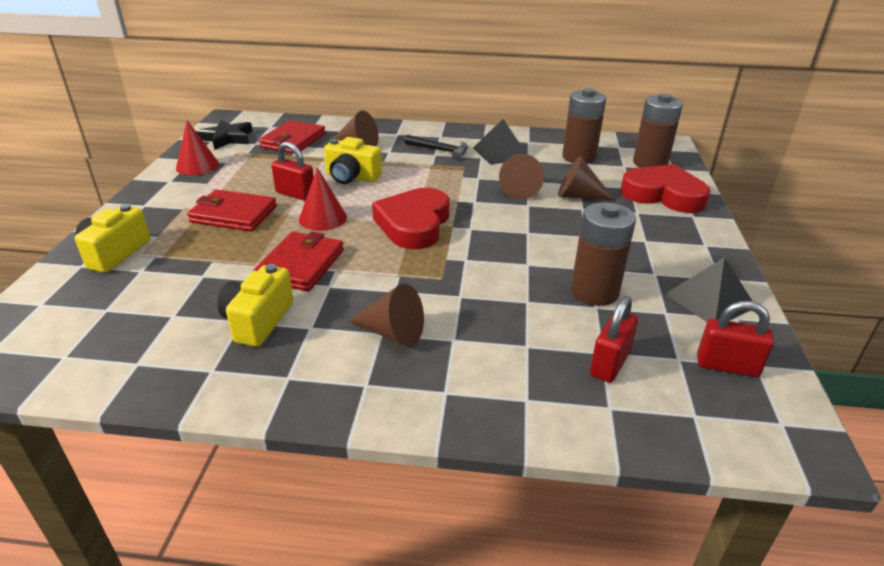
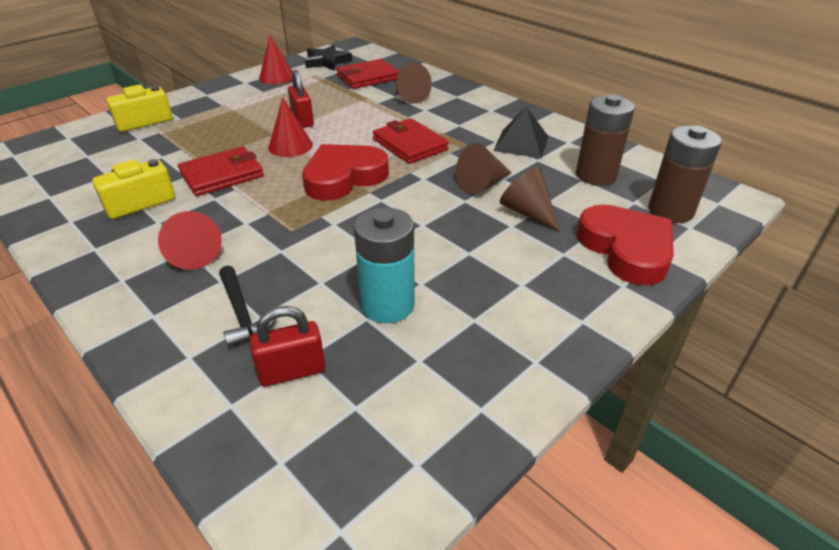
camera: 40 degrees right, 5 degrees up
(233, 214) = (242, 121): red wallet -> red wallet (410, 144)
(352, 177) = (362, 121): yellow camera -> none
(392, 333) = (193, 253): brown cone -> red cone
(440, 150) = (469, 123): black hammer -> black hammer (242, 313)
(594, 292) = (387, 305): brown battery -> turquoise battery
(710, 300) = (484, 375): black pyramid -> none
(727, 366) = (387, 443): red padlock -> none

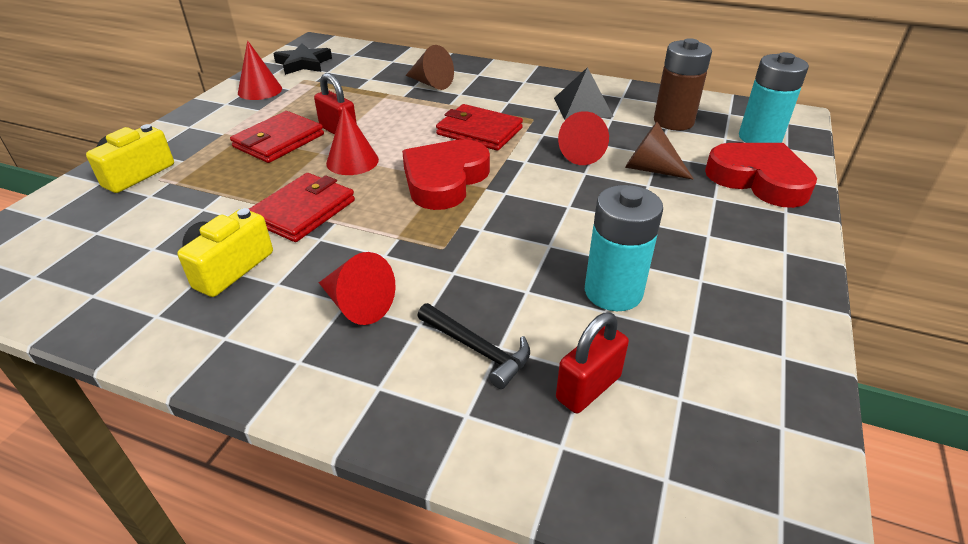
camera: 25 degrees left, 0 degrees up
(368, 77) = (366, 72): red wallet -> red wallet (278, 141)
(482, 184) = (585, 153): brown cone -> red cone
(670, 211) = (760, 138): brown battery -> turquoise battery

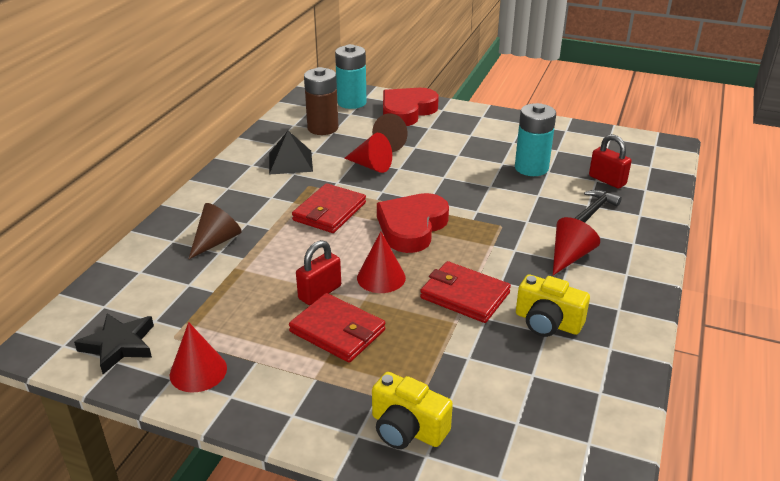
camera: 90 degrees left, 5 degrees down
(444, 180) = (412, 227): red heart -> red heart turned 90 degrees clockwise

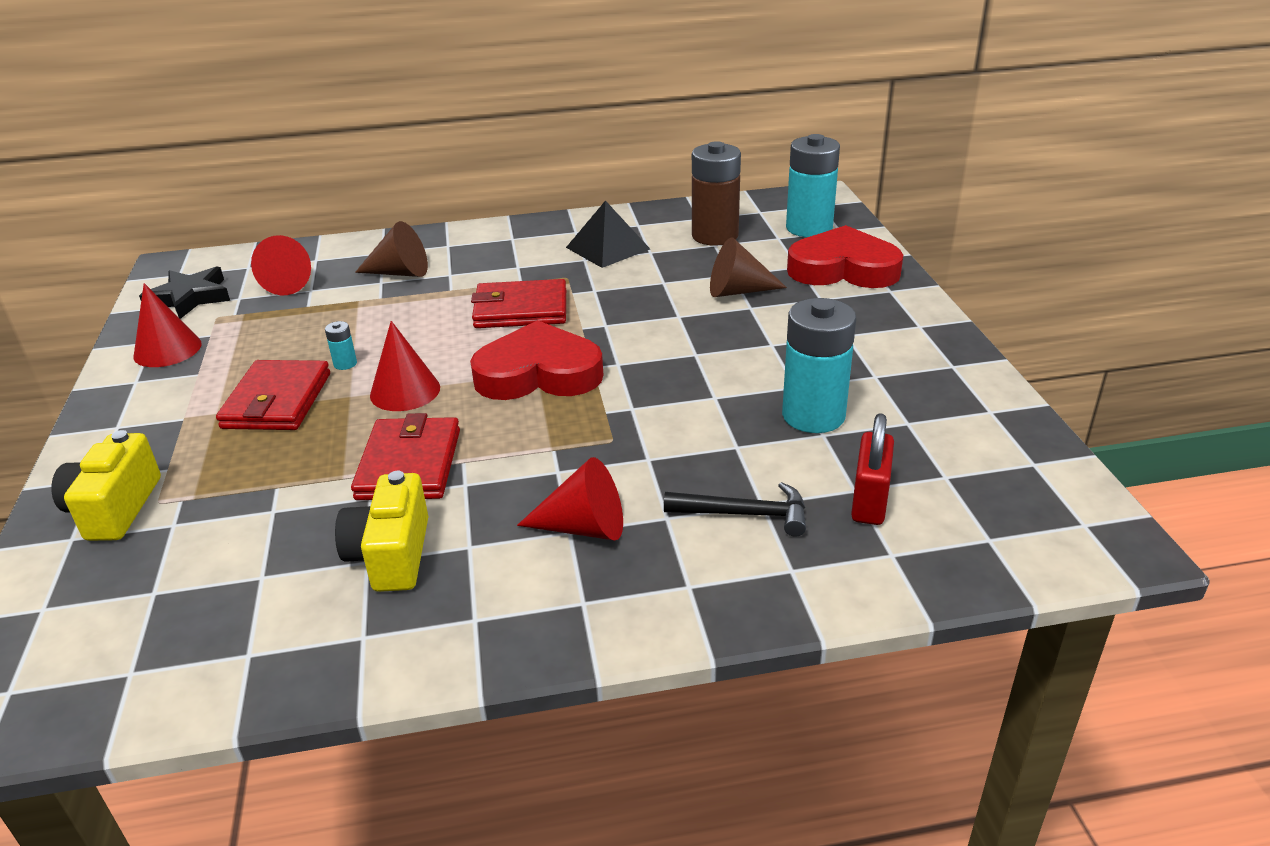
camera: 60 degrees right, 0 degrees up
(320, 292) = (345, 364): red padlock -> turquoise battery
(371, 166) = (660, 296): red cone -> red cone (291, 282)

